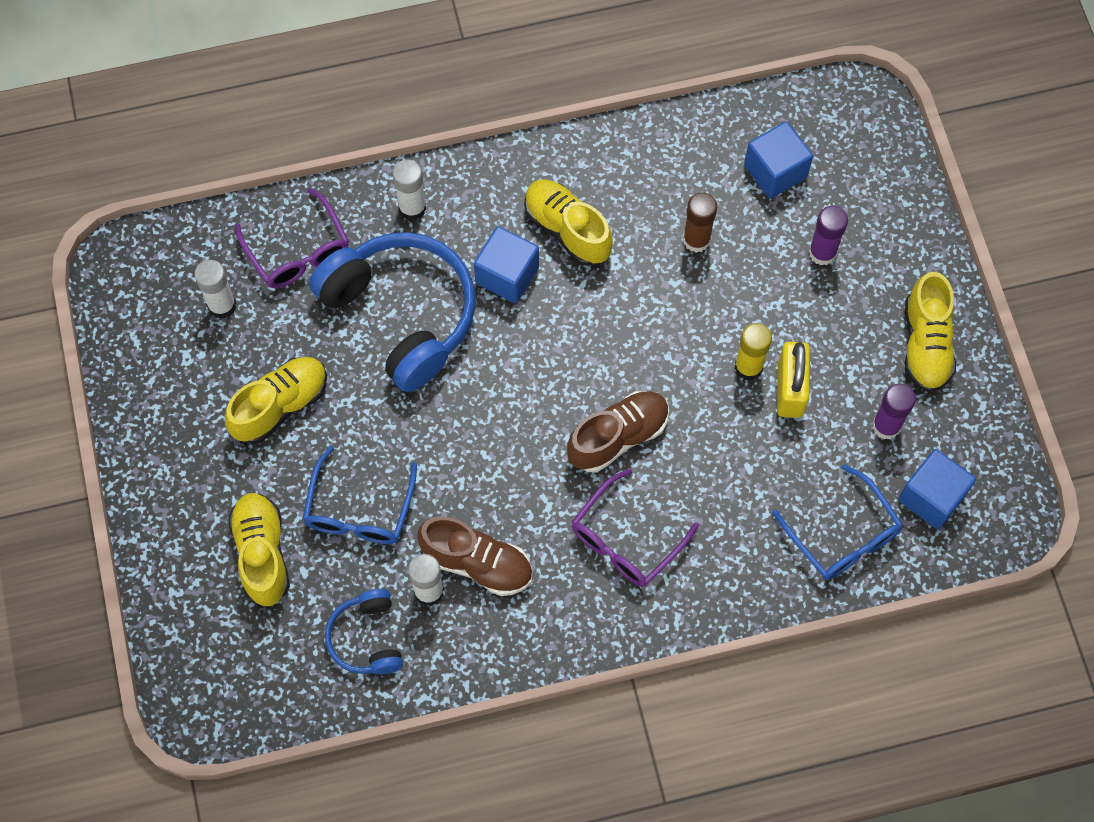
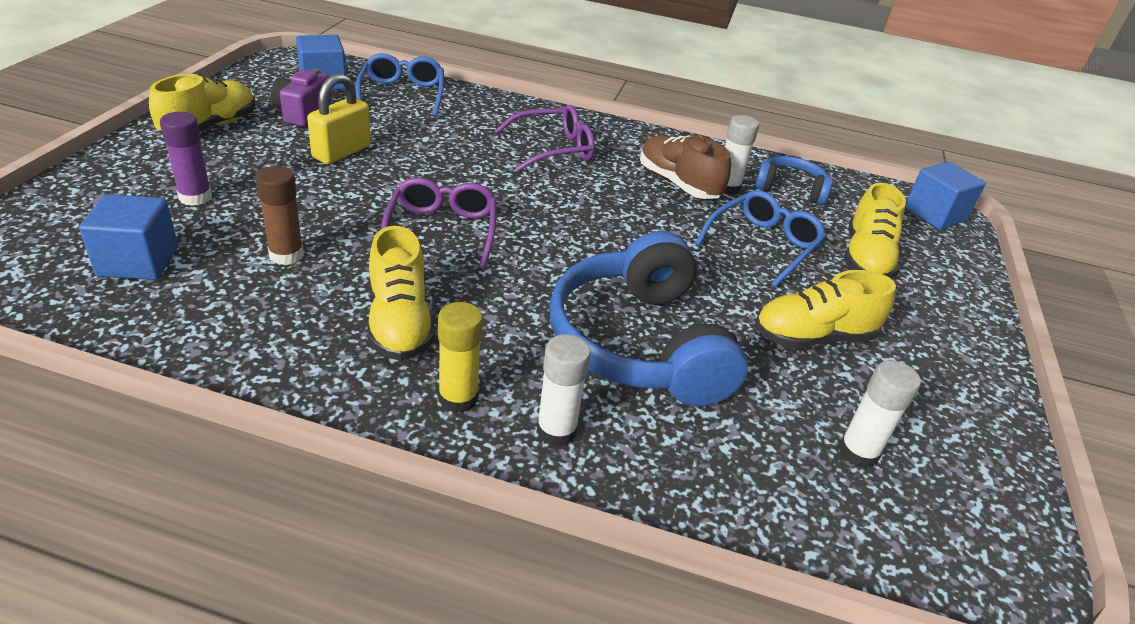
camera: 155 degrees left, 30 degrees down
(297, 250) = (733, 461): purple glasses -> purple glasses (442, 231)
(367, 638) = (790, 189): blue headphones -> blue headphones turned 90 degrees counterclockwise
(507, 275) = (500, 320): blue cube -> blue cube (934, 214)
(618, 437) = (505, 188): brown shoe -> none
(748, 367) = (356, 174): yellow glue stick -> yellow glue stick (458, 398)
(886, 426) = (302, 112): purple glue stick -> purple camera

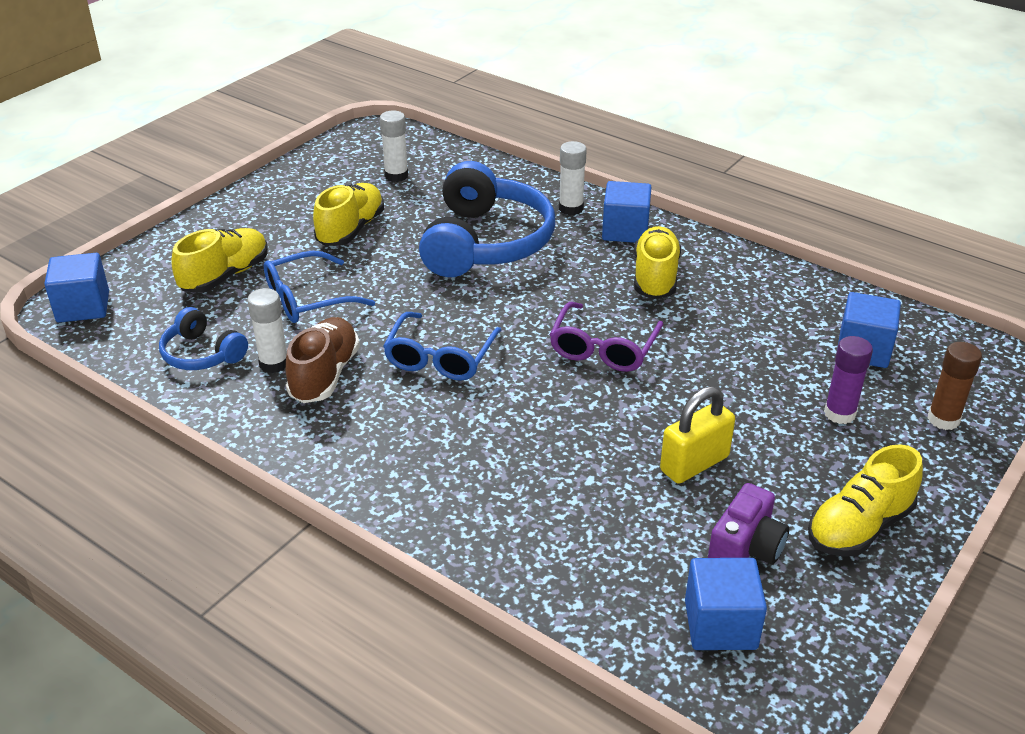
camera: 155 degrees left, 0 degrees up
(286, 255) = (743, 341): brown glue stick -> brown glue stick (943, 419)
(402, 94) = (602, 580): blue glasses -> blue glasses (440, 357)
(458, 398) = (625, 231): yellow glue stick -> blue cube
(553, 149) = (436, 443): purple glasses -> none
(678, 184) = (324, 375): brown shoe -> brown shoe turned 150 degrees counterclockwise
(813, 337) = (351, 229): yellow shoe -> yellow shoe turned 75 degrees counterclockwise

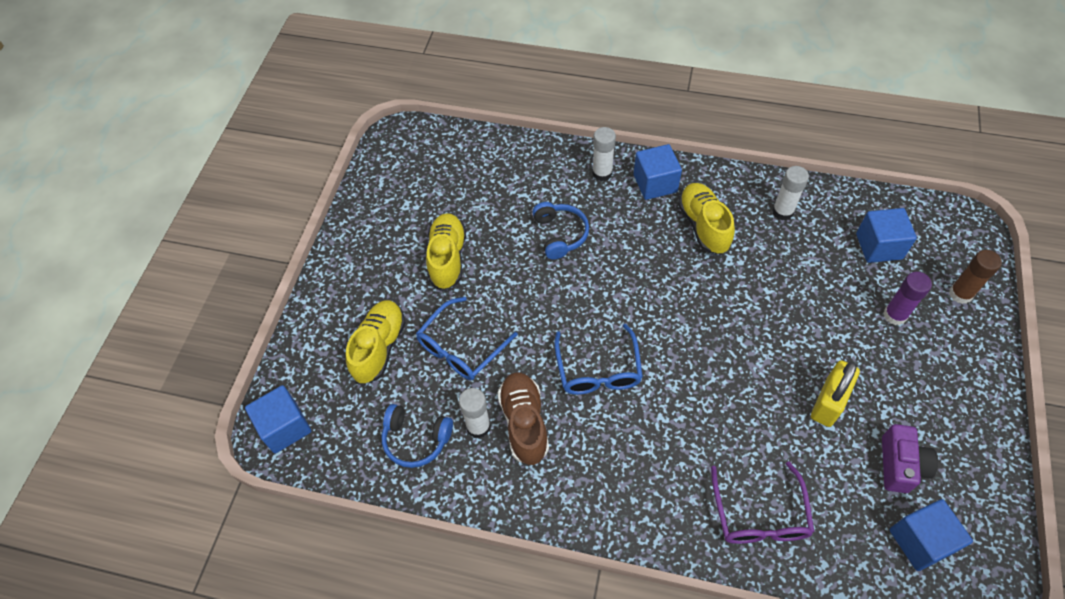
camera: 20 degrees left, 20 degrees up
(396, 176) = (446, 183): white glue stick -> white glue stick (782, 212)
(485, 243) = (560, 234): blue headphones -> blue headphones, size x0.50
(603, 348) = (707, 313): purple glasses -> purple glasses (759, 514)
(859, 527) = (958, 416): yellow shoe -> none

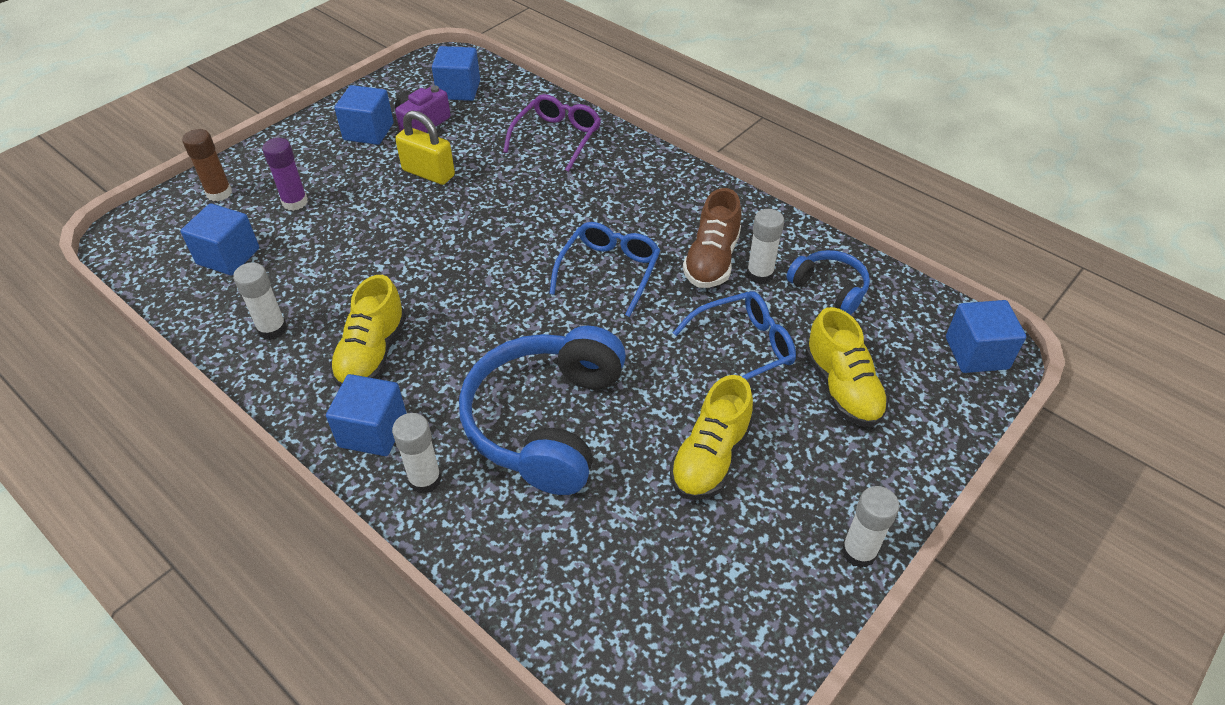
camera: 155 degrees left, 10 degrees down
(340, 243) = (858, 552): none -> white glue stick
(379, 347) = (842, 388): yellow shoe -> yellow shoe turned 60 degrees counterclockwise
(560, 234) = (546, 421): blue headphones -> blue headphones, size x1.99
(828, 402) = (428, 173): yellow padlock -> yellow padlock turned 60 degrees clockwise
(934, 427) = (368, 131): none -> blue cube

